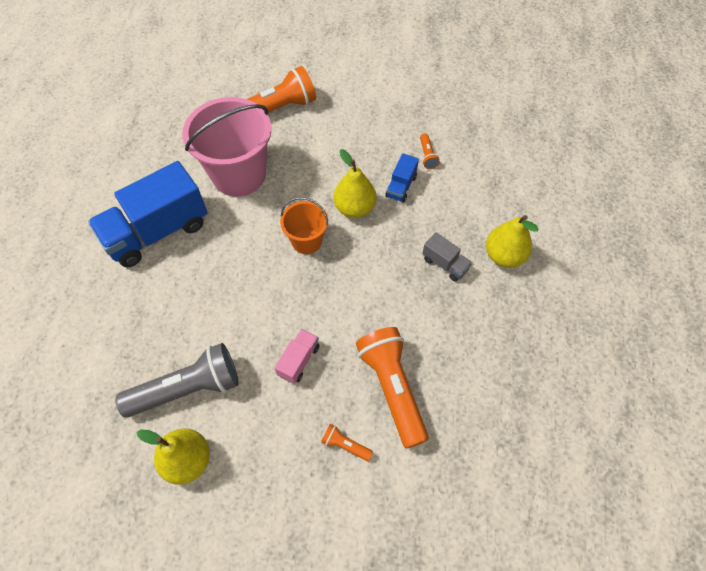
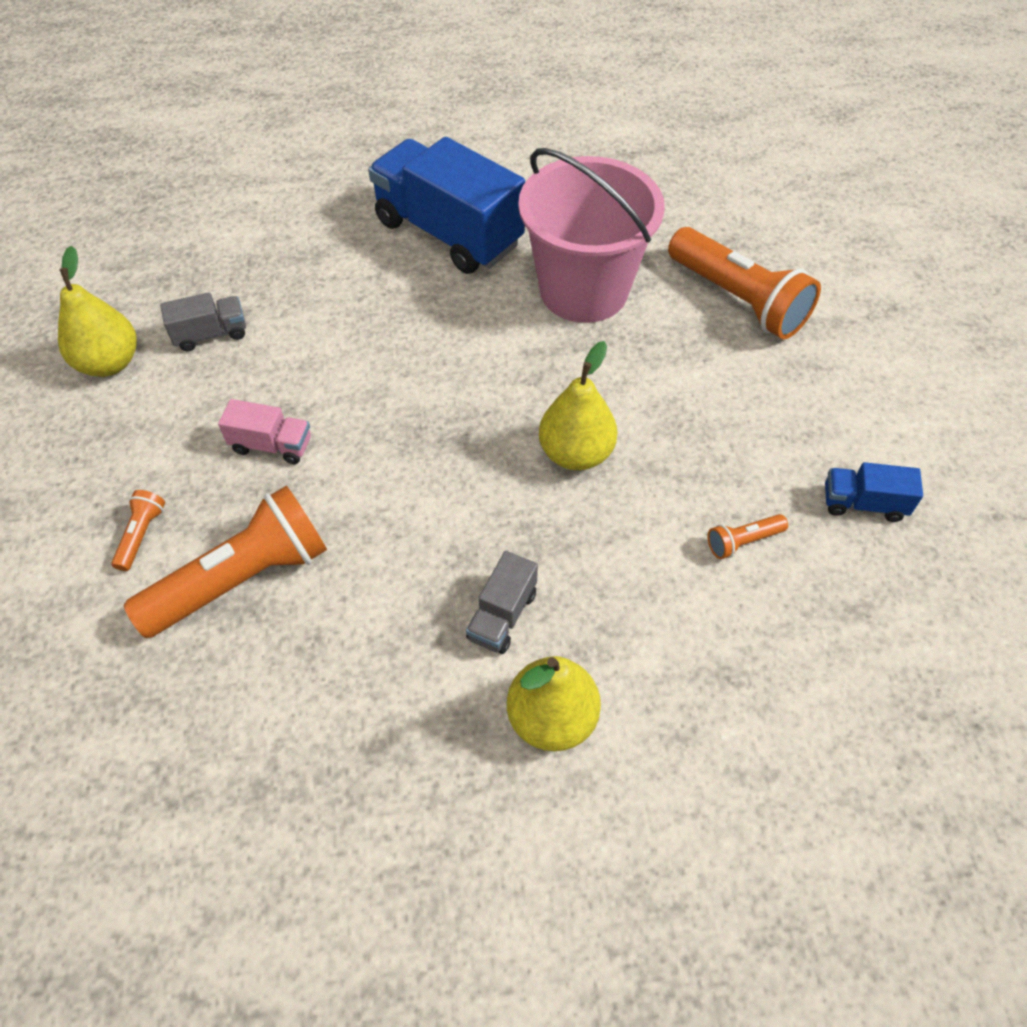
camera: 75 degrees right, 5 degrees down
(188, 388) = (211, 334): grey flashlight -> grey truck
(306, 241) = (487, 404): orange bucket -> none
(401, 186) = (651, 512): blue truck -> blue truck (863, 503)

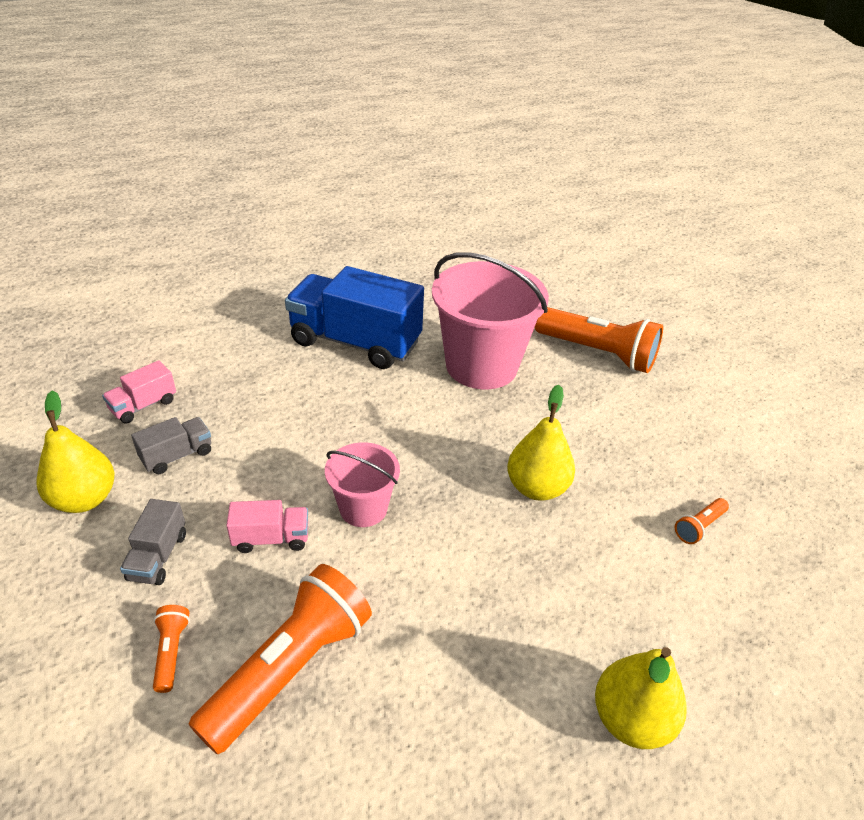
camera: 20 degrees left, 15 degrees down
(196, 269) = (143, 405): none -> pink truck
(376, 434) = (363, 508): none -> pink bucket
(502, 615) = (543, 638): grey truck -> grey truck (158, 556)
(863, 503) = (766, 478): blue truck -> none

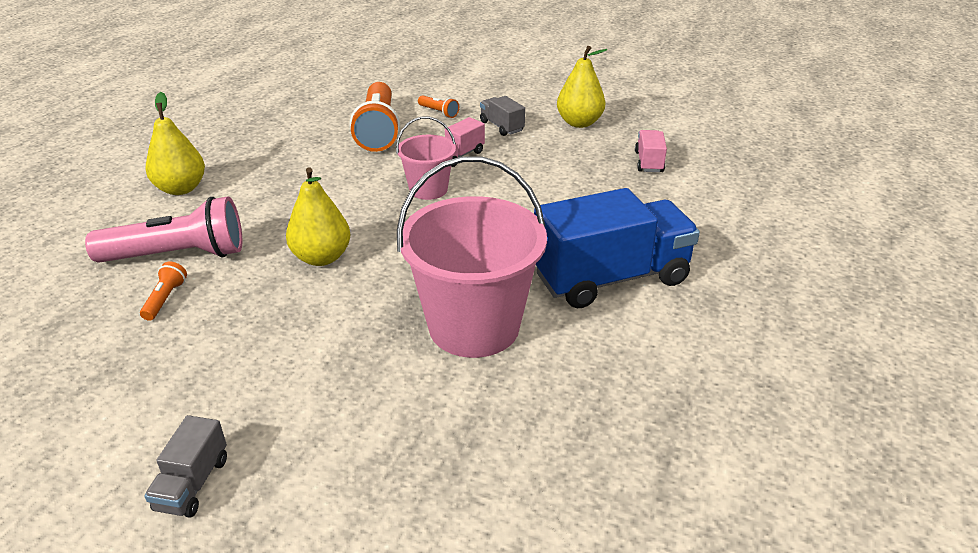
camera: 140 degrees right, 5 degrees down
(177, 456) = (576, 155): grey truck -> grey truck (192, 484)
(598, 353) = (367, 424): orange flashlight -> none
(671, 580) = (178, 255): none -> pink flashlight

